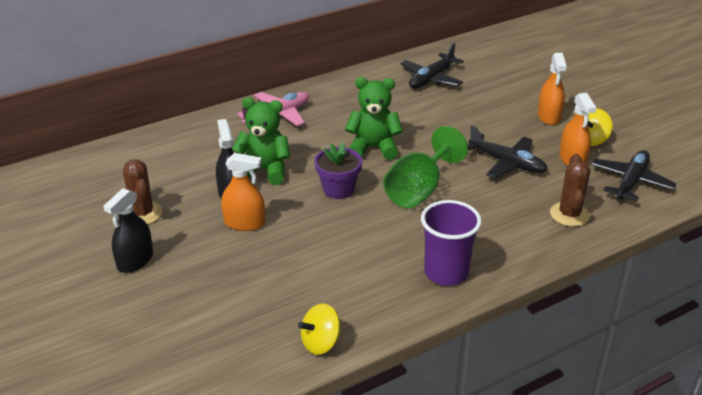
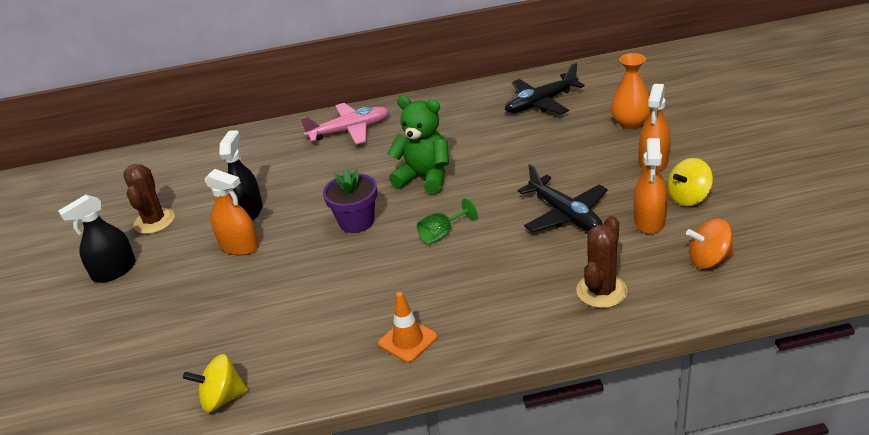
camera: 25 degrees right, 0 degrees up
(264, 170) = (297, 190): green teddy bear -> none
(419, 190) = (442, 234): green goblet -> green goblet, size x0.50
(446, 273) = (408, 340): purple cup -> orange traffic cone
(513, 88) = (630, 123): none -> orange vase
(631, 182) = (709, 260): black plane -> orange spinning top

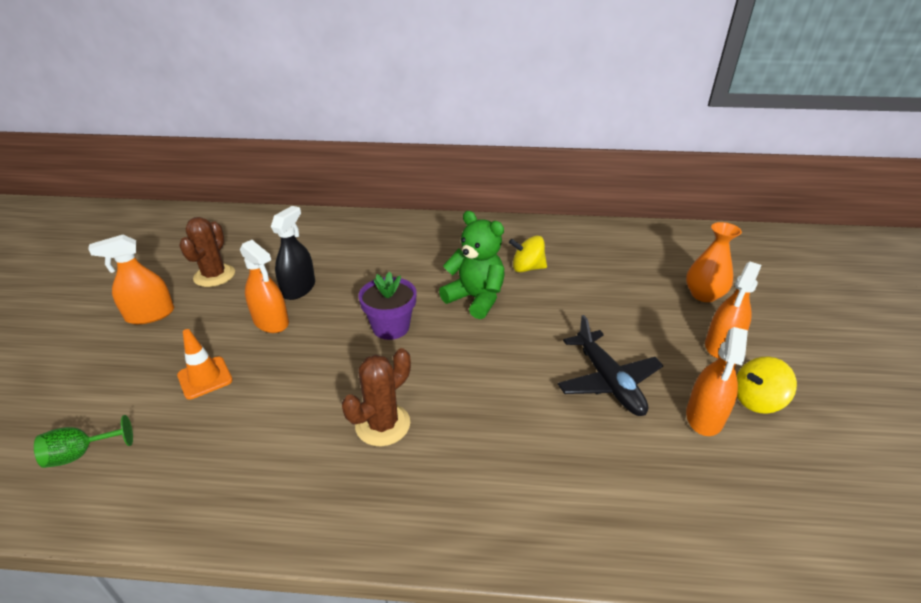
camera: 10 degrees right, 0 degrees up
(114, 271) = (150, 315): black spray bottle -> orange spray bottle
(222, 398) = (150, 501): yellow spinning top -> yellow spinning top (527, 268)
(350, 130) = (426, 235): pink plane -> none
(408, 340) = (379, 492): orange traffic cone -> orange traffic cone (205, 378)
(442, 234) = (469, 366): green goblet -> green goblet (82, 454)
(541, 103) = (615, 252): black plane -> none
(601, 291) = (626, 498): brown cactus -> brown cactus (383, 424)
(709, 260) = (772, 495): orange spinning top -> none

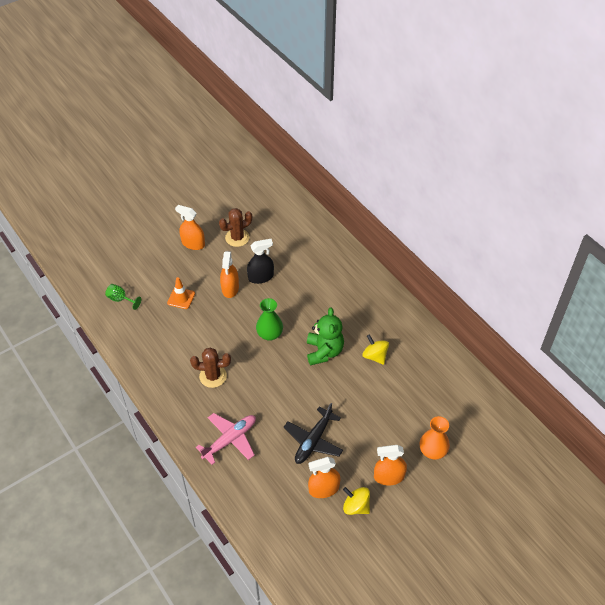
camera: 50 degrees right, 15 degrees up
(391, 327) = (269, 334): purple flower pot -> green vase
(524, 476) = (230, 440): none -> pink plane

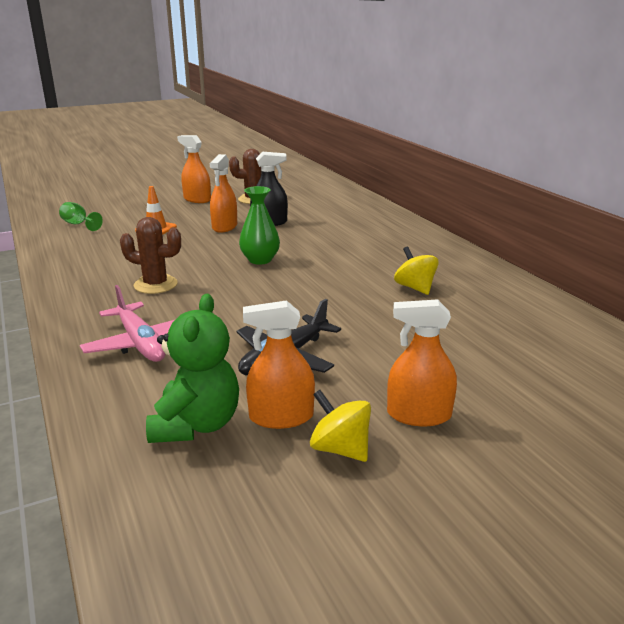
camera: 10 degrees right, 25 degrees down
(230, 440) = (140, 343): pink plane -> pink plane turned 90 degrees clockwise
(324, 351) = (335, 278): green teddy bear -> green teddy bear (196, 425)
(432, 451) = (512, 391): orange vase -> none

